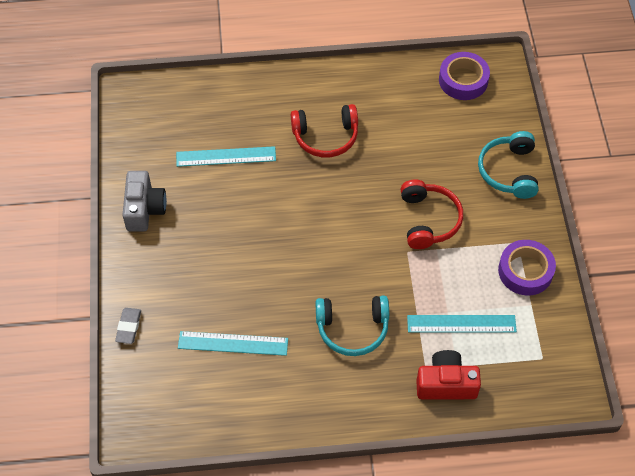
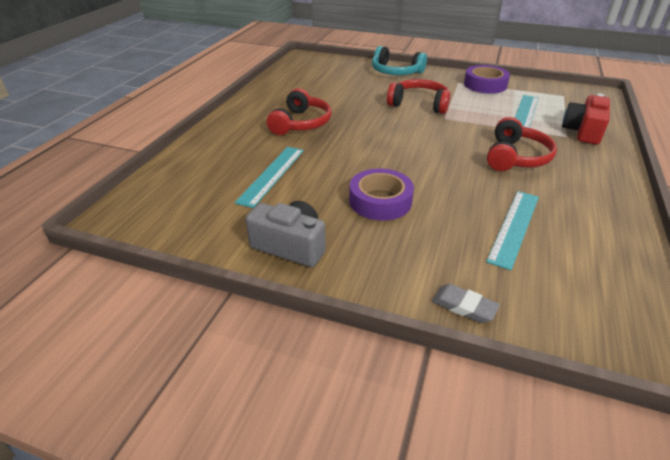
camera: 65 degrees left, 20 degrees down
(352, 329) = (515, 157): turquoise headphones -> red headphones
(463, 80) = (304, 68): purple tape -> purple tape (380, 201)

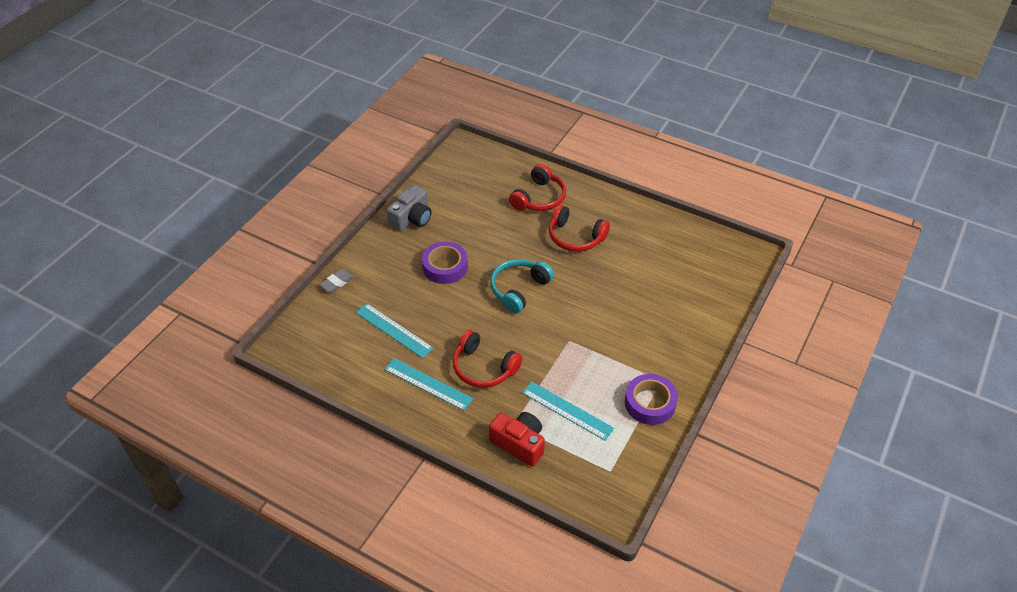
camera: 100 degrees right, 10 degrees up
(272, 175) = (494, 215): turquoise ruler -> turquoise ruler (428, 384)
(395, 72) = (697, 329): turquoise headphones -> turquoise headphones (519, 289)
(419, 104) = (604, 328): red headphones -> red headphones (539, 198)

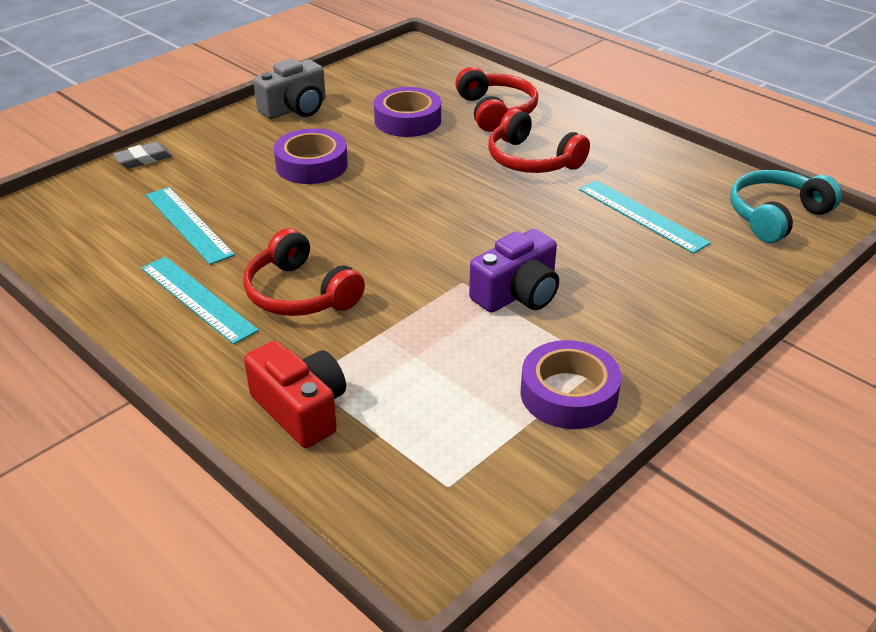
camera: 15 degrees right, 10 degrees down
(487, 216) = (407, 120): none -> purple tape
(519, 289) = (411, 206): turquoise headphones -> turquoise headphones (776, 216)
(539, 198) = (495, 111): red headphones -> red headphones turned 60 degrees counterclockwise
(567, 410) = (411, 377): turquoise ruler -> turquoise ruler (642, 216)
(602, 342) = (517, 294): none -> purple camera

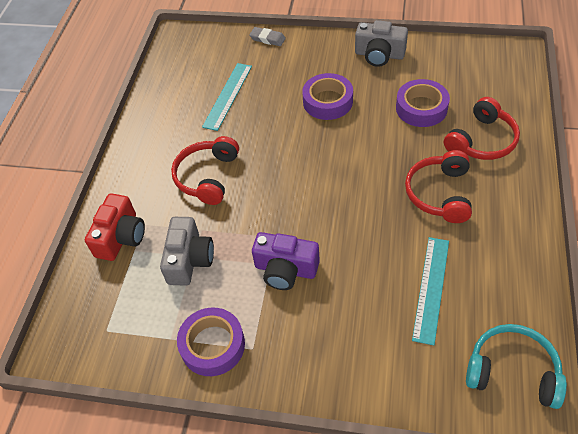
camera: 60 degrees right, 15 degrees up
(197, 299) = (172, 142): turquoise ruler -> none
(416, 362) = (189, 260): none -> grey camera

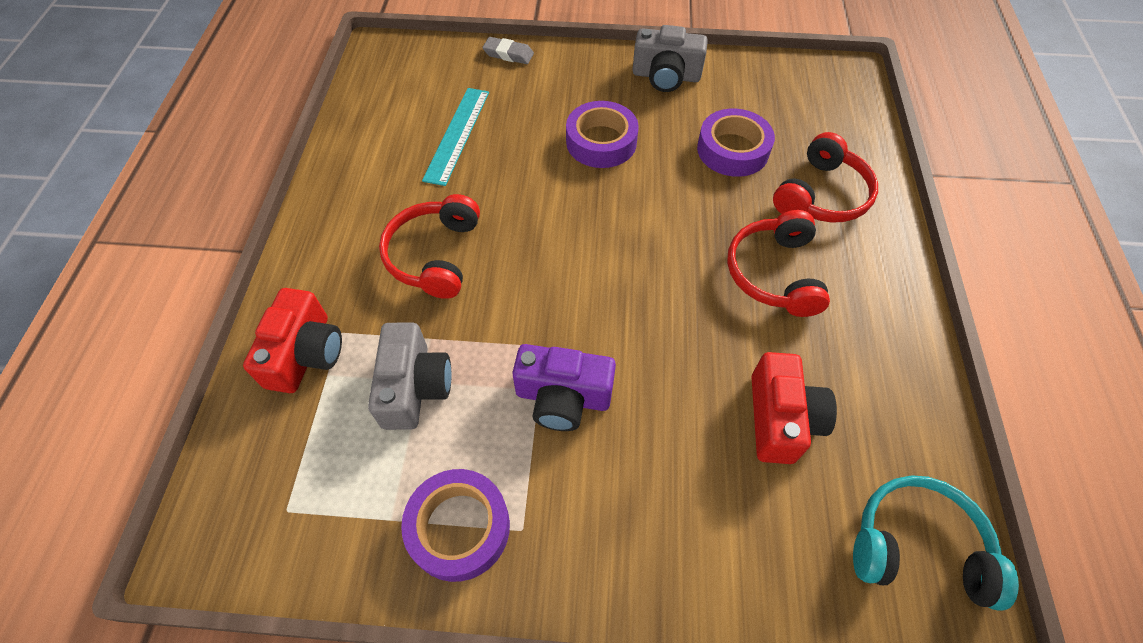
camera: 10 degrees left, 5 degrees up
(431, 288) = (781, 419): turquoise ruler -> red camera

